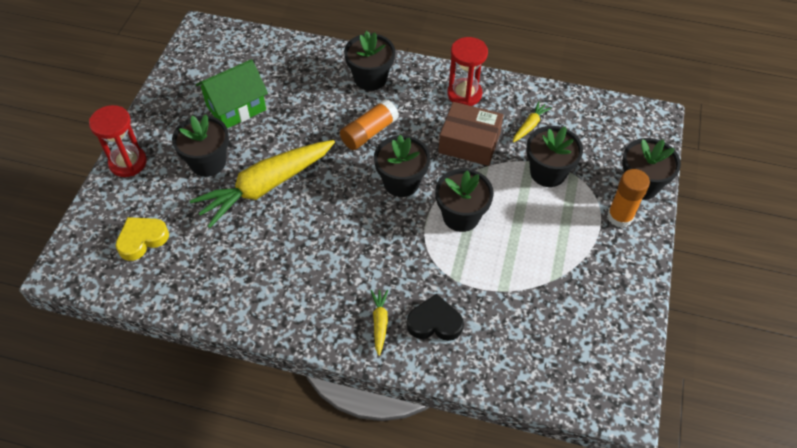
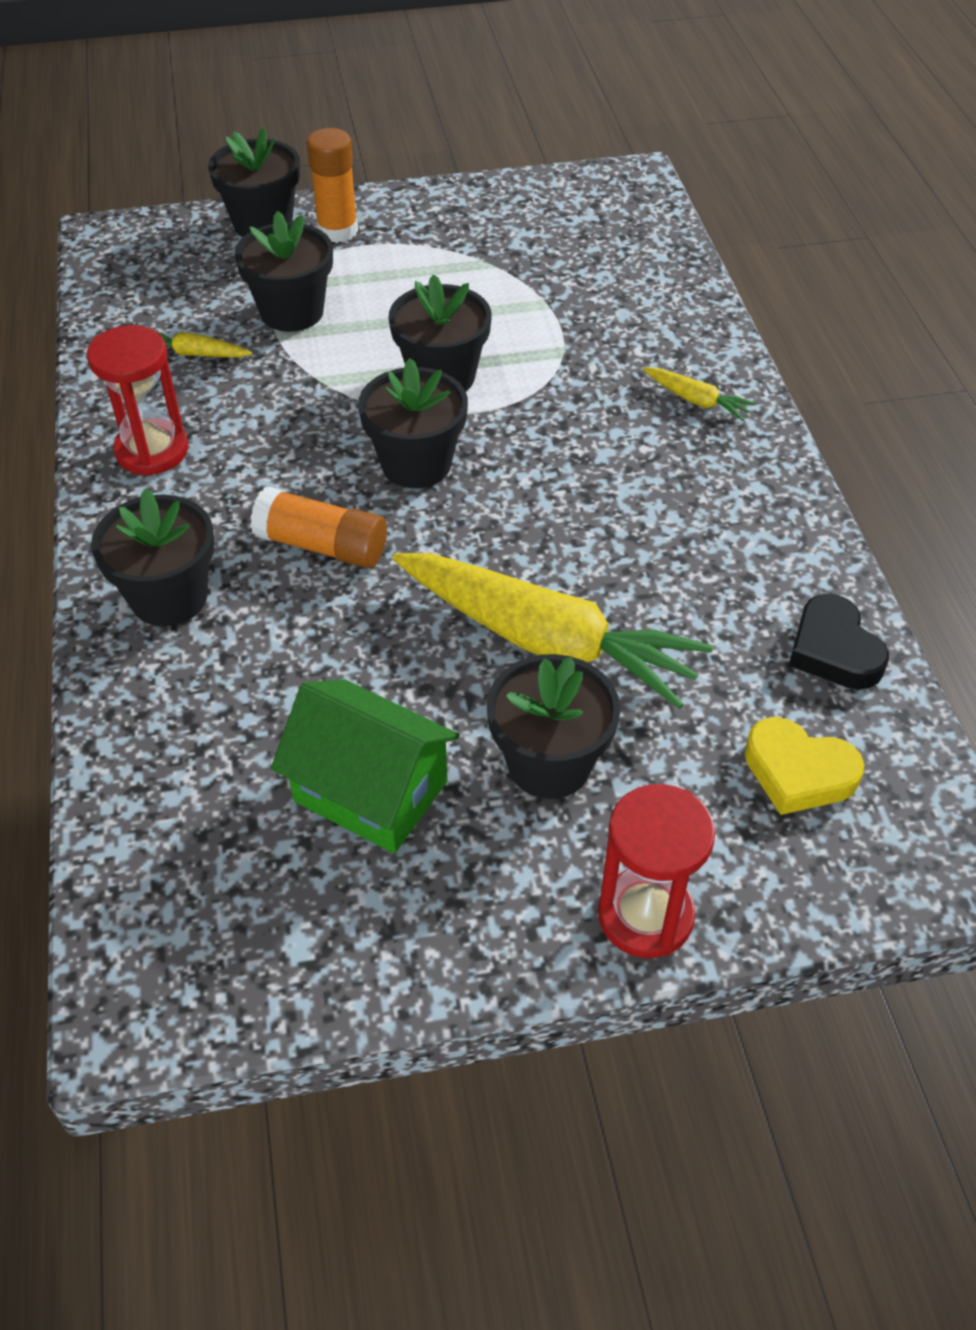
camera: 115 degrees left, 5 degrees down
(380, 323) = (696, 400): yellow carrot -> yellow carrot turned 120 degrees counterclockwise
(434, 322) = (650, 349): black heart -> black heart (833, 650)
(469, 142) = (274, 411): brown box -> none

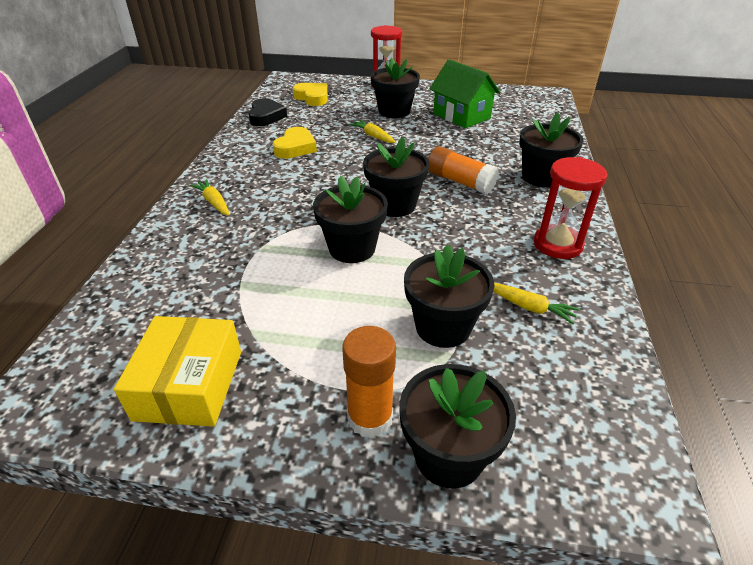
camera: 160 degrees left, 10 degrees down
(512, 217) = (189, 384): none -> yellow box
(546, 641) = (373, 136): yellow carrot -> yellow carrot, size x0.42
(678, 559) = (295, 148): none -> yellow heart

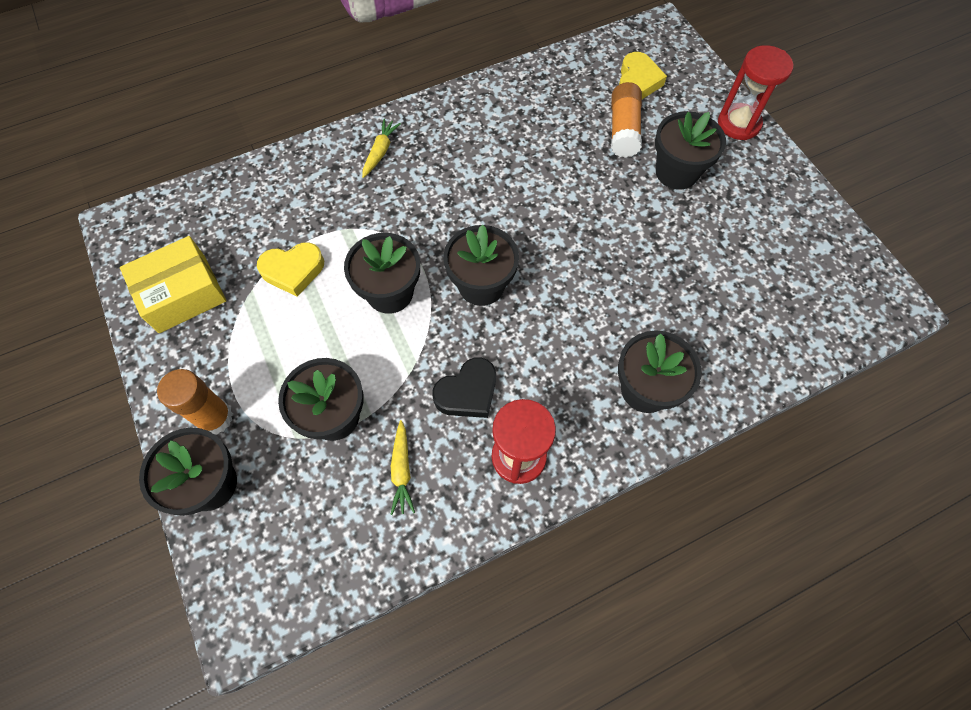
camera: 55 degrees right, 25 degrees up
(266, 116) = (558, 75): black heart -> black heart (467, 392)
(295, 148) = (518, 142): yellow heart -> yellow heart (293, 271)
(373, 136) = (599, 189): yellow carrot -> none
(460, 181) = (571, 316): orange glue stick -> orange glue stick (623, 130)
(461, 116) = (729, 241): green house -> none

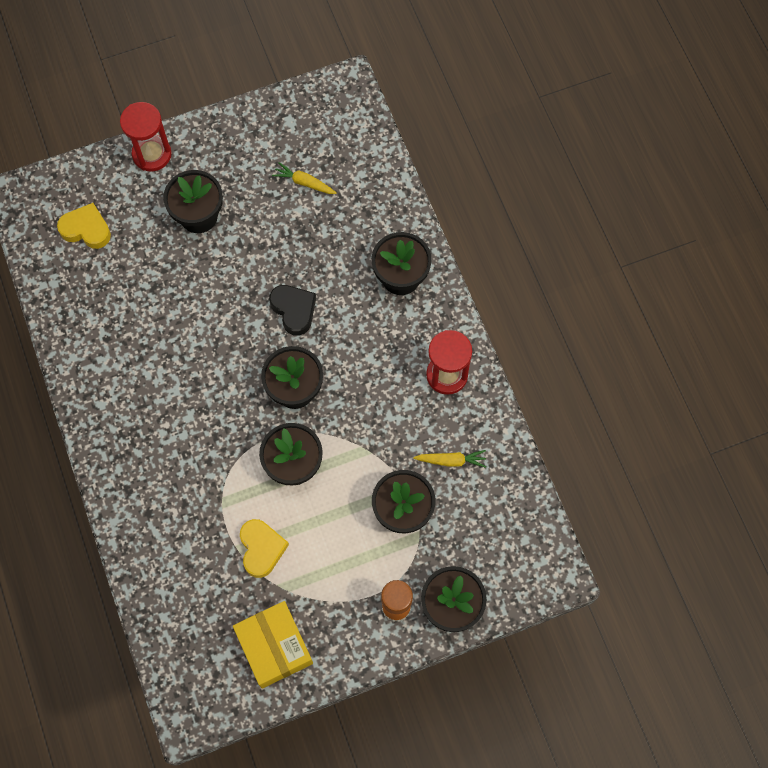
camera: 85 degrees left, 5 degrees up
(380, 152) = (136, 470): yellow carrot -> yellow carrot (304, 182)
(467, 392) = (391, 408): black heart -> black heart (294, 310)
(623, 130) = (144, 251): orange glue stick -> none

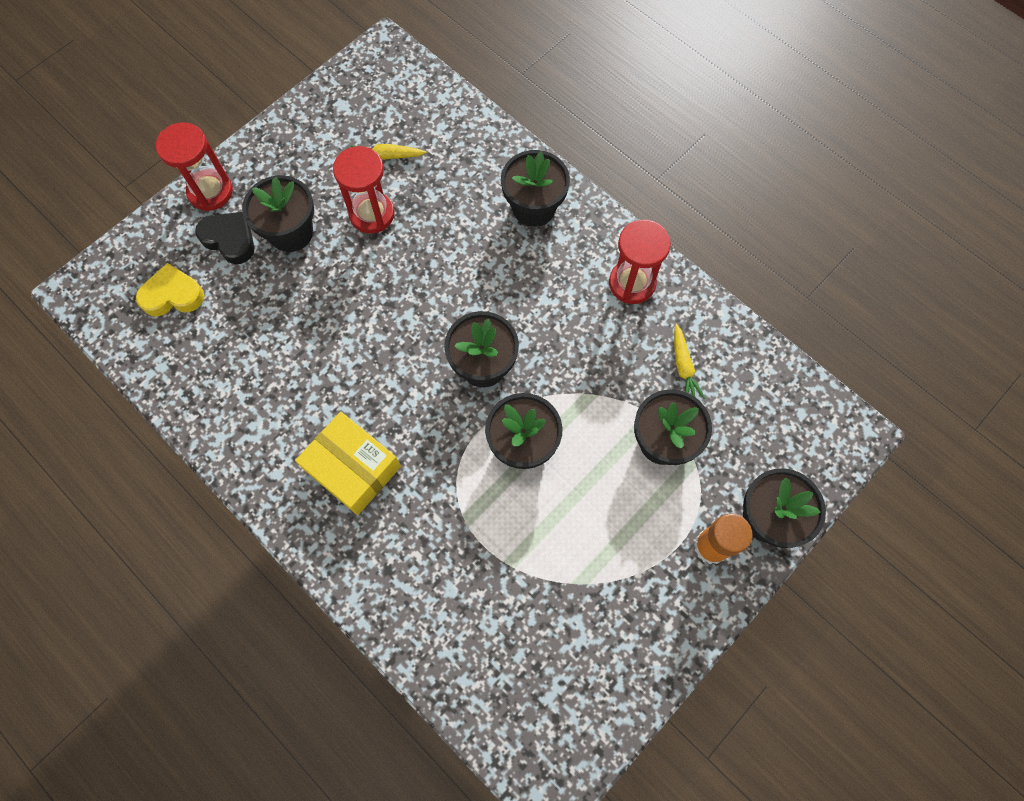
camera: 25 degrees left, 0 degrees up
(261, 549) = (534, 551): yellow heart -> none
(269, 227) = (372, 214): none -> red hourglass
(274, 647) = (604, 654): yellow box -> yellow box (352, 468)
(294, 310) = (440, 285): black heart -> black heart (230, 239)
(451, 460) = (683, 366): yellow carrot -> yellow carrot turned 105 degrees clockwise

